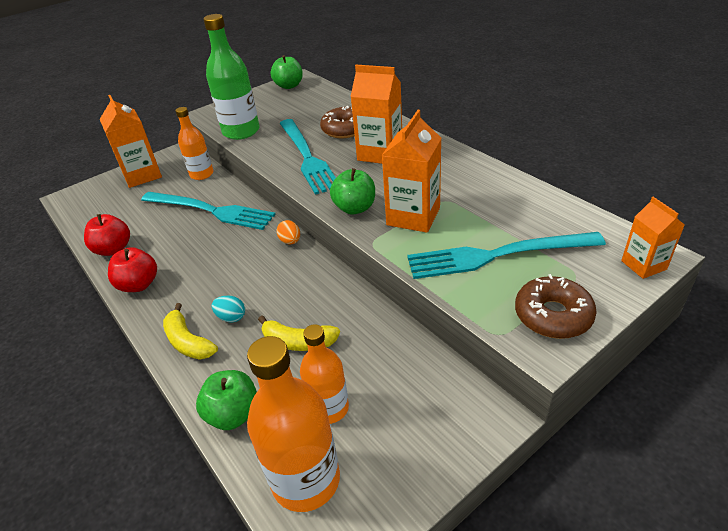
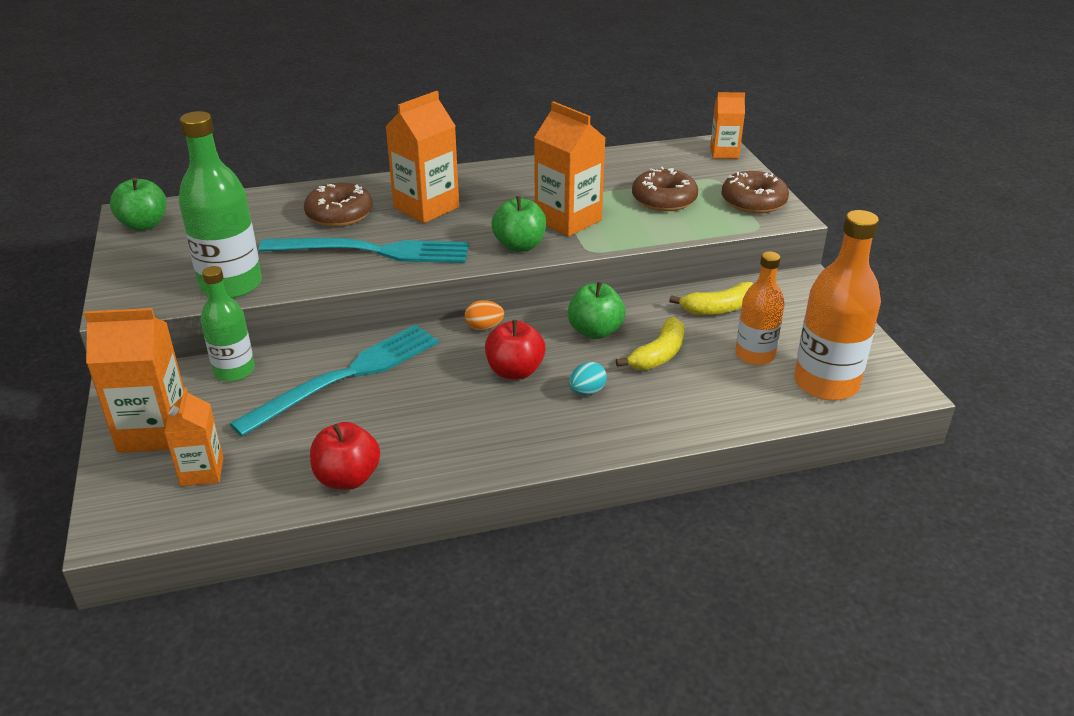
camera: 70 degrees left, 5 degrees down
(112, 202) = (202, 471): none -> orange carton
(139, 285) = (459, 459): red apple -> red apple (515, 371)
(188, 342) = (605, 429): yellow banana -> yellow banana (719, 309)
(202, 174) = (234, 371): orange bottle -> green bottle
(233, 414) = (731, 412): green apple -> green apple (595, 331)
(497, 255) = (664, 200): turquoise fork -> brown donut

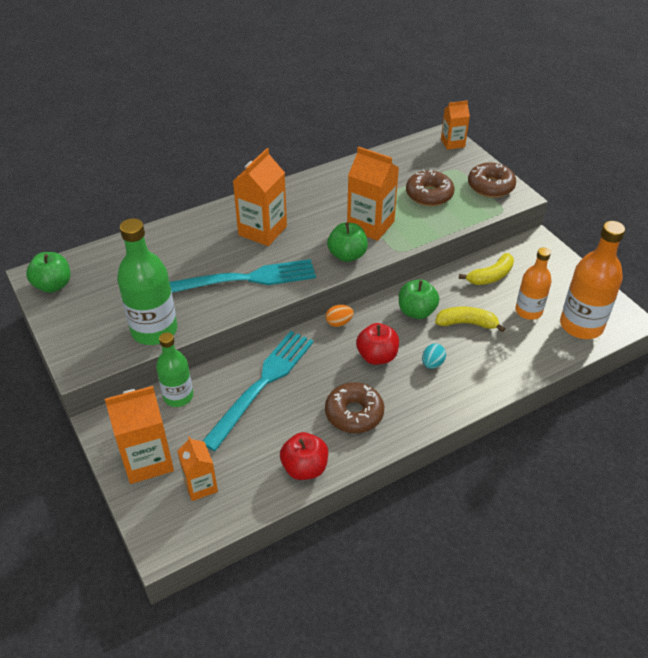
camera: 15 degrees left, 10 degrees up
(339, 214) = (200, 248): brown donut -> brown donut (354, 413)
(658, 355) = (466, 323): yellow banana -> yellow banana turned 105 degrees counterclockwise

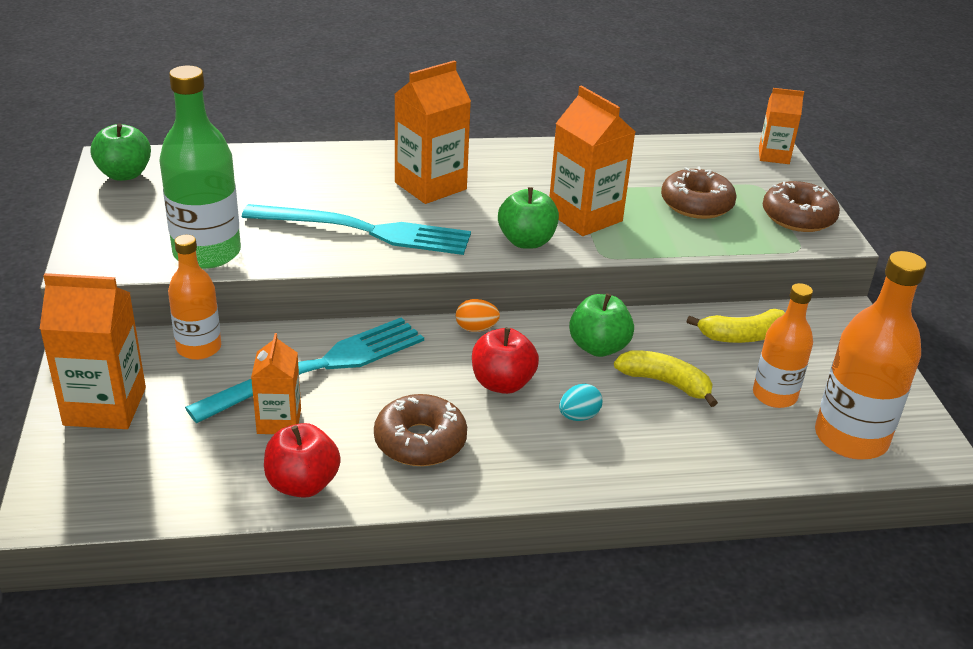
camera: 20 degrees right, 10 degrees down
(178, 396) = (199, 348): green bottle -> orange bottle
(200, 485) = (149, 458): orange carton -> orange carton (279, 421)

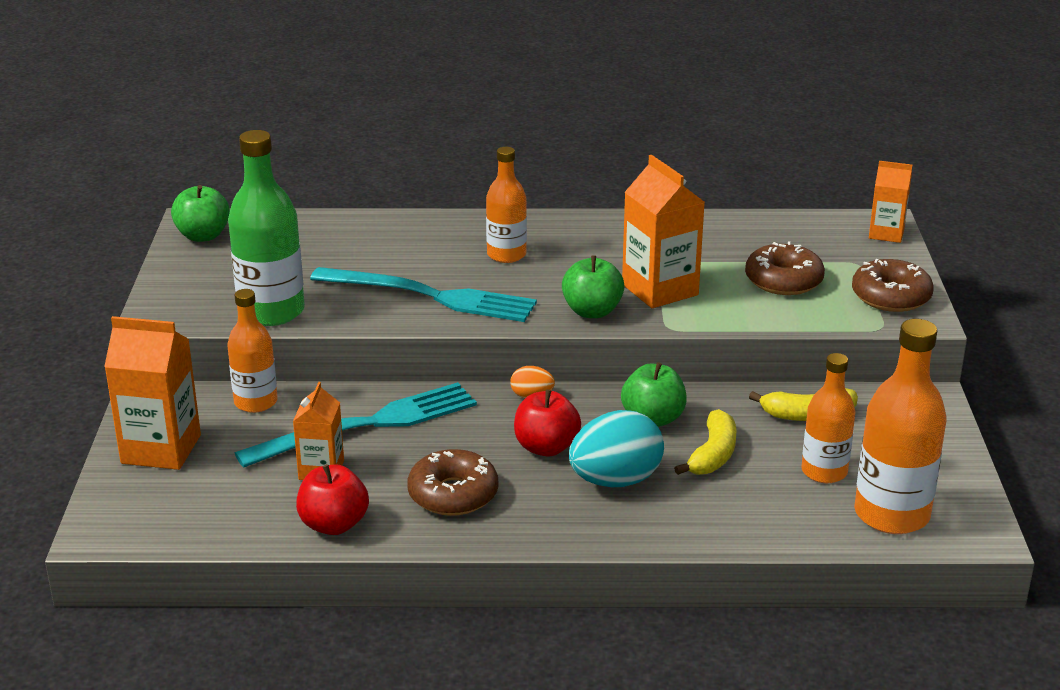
camera: 10 degrees right, 5 degrees down
(430, 186) = (506, 255): orange carton -> orange bottle
(578, 416) = (615, 481): turquoise egg -> turquoise egg, size x2.09
(665, 383) = (713, 455): yellow banana -> yellow banana turned 75 degrees clockwise

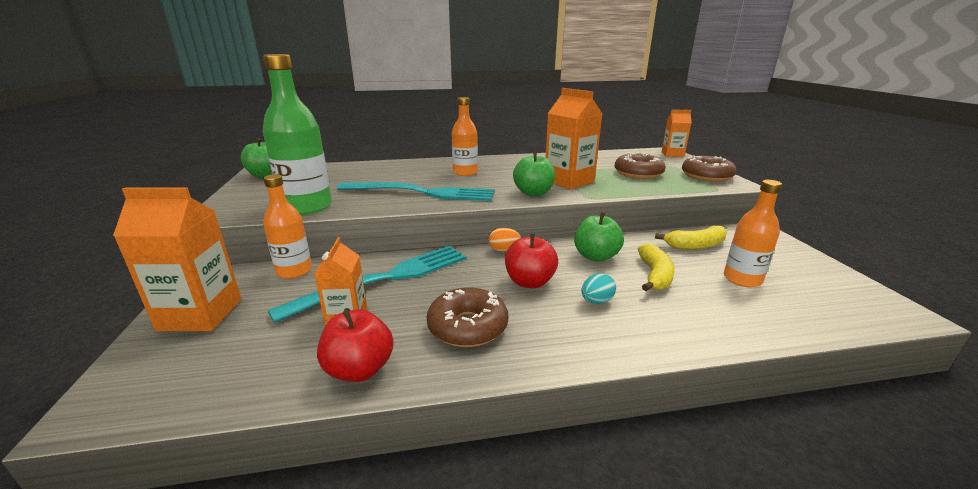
camera: 10 degrees left, 5 degrees down
(615, 481) = (596, 301): turquoise egg -> turquoise egg, size x0.48
(891, 514) = (823, 305): orange bottle -> none

